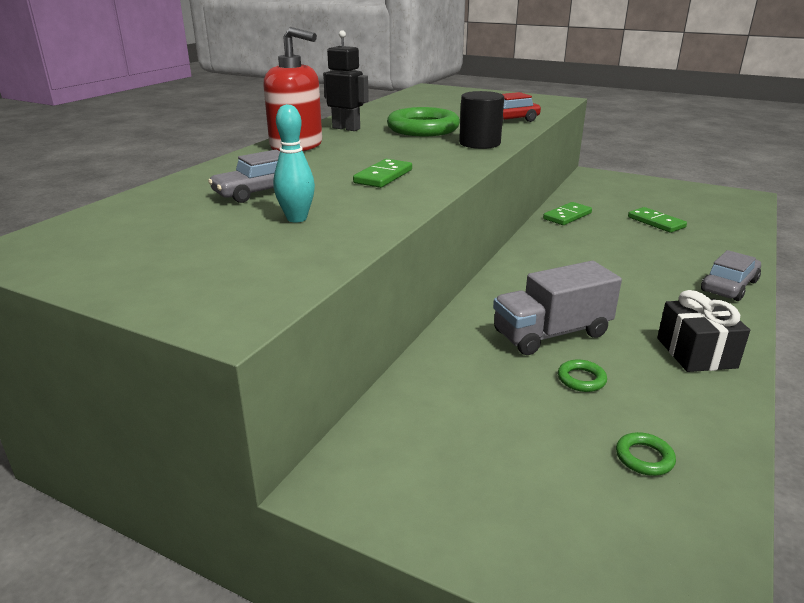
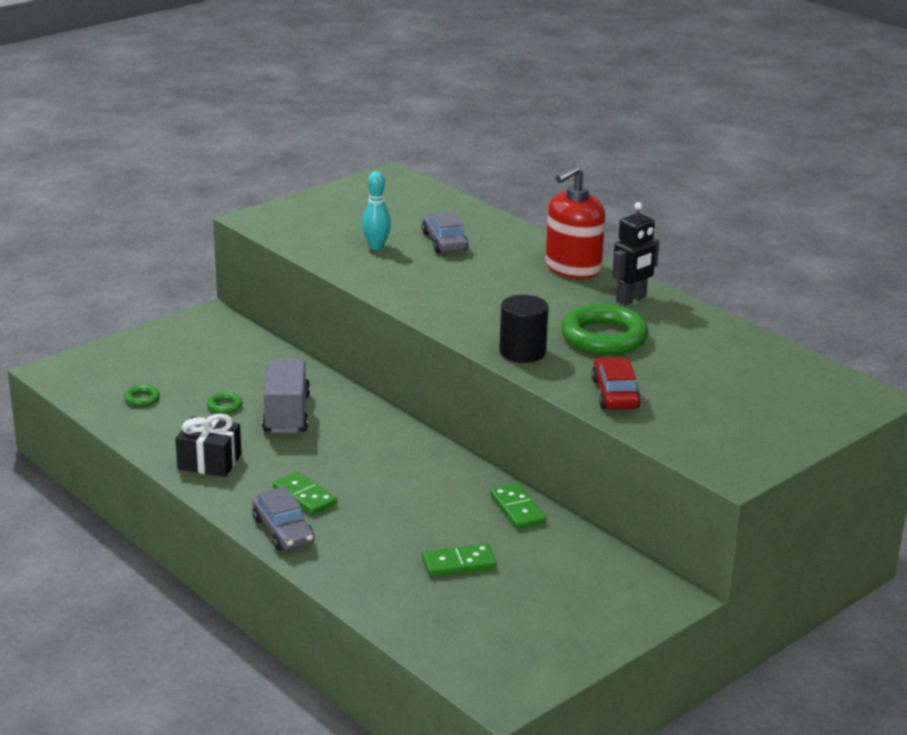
camera: 110 degrees right, 0 degrees up
(383, 176) = (446, 288): green domino -> green domino (304, 496)

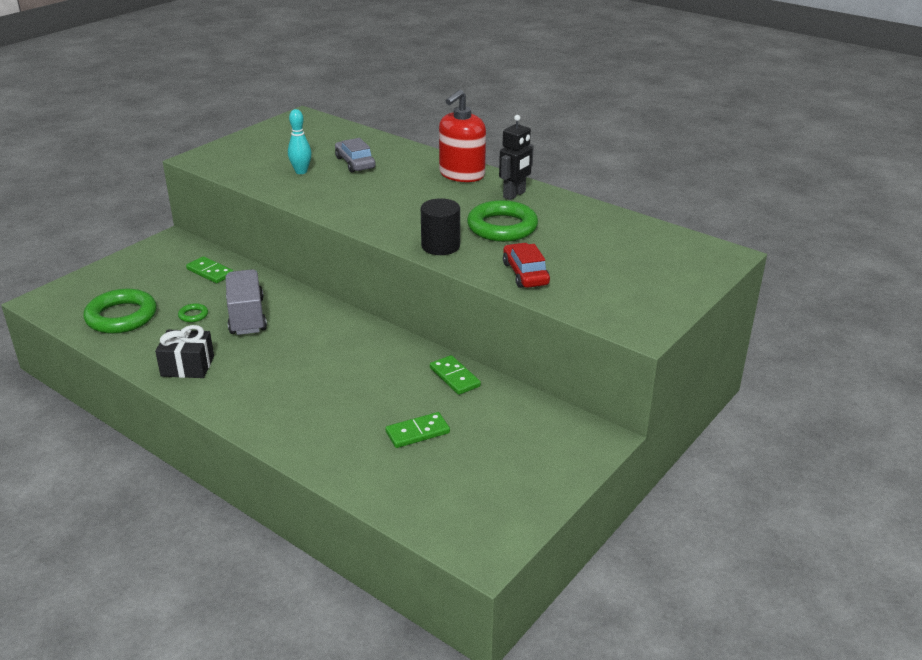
camera: 10 degrees left, 5 degrees up
(142, 398) = (121, 317): green ring -> green ring, size x2.36
(283, 531) = (261, 422): grey car -> none
(304, 496) = (274, 388): green domino -> green domino (210, 272)

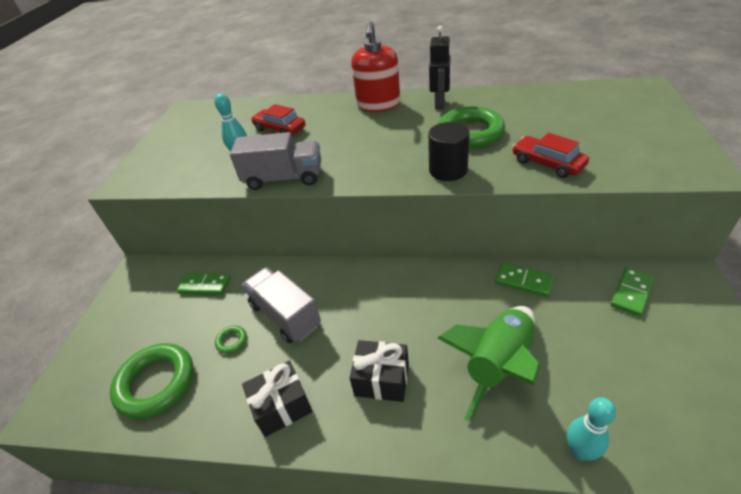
camera: 25 degrees left, 10 degrees up
(269, 383) = (382, 379): none -> black gift
(312, 201) = (283, 178): none -> grey truck
(351, 479) = (580, 451): none -> turquoise bowling pin
(355, 163) = (280, 129): grey car -> red car
(361, 414) = (498, 365): none -> green rocket
(417, 432) = (565, 356): green domino -> green domino (631, 293)

